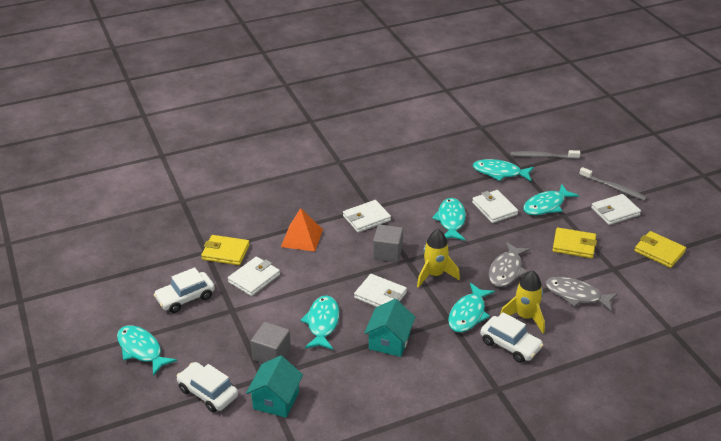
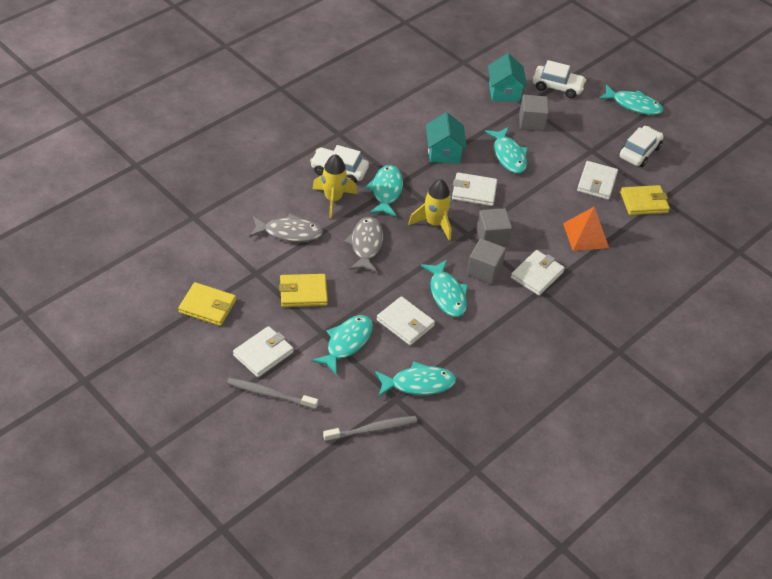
camera: 155 degrees right, 10 degrees up
(409, 230) = (484, 270): none -> grey cube

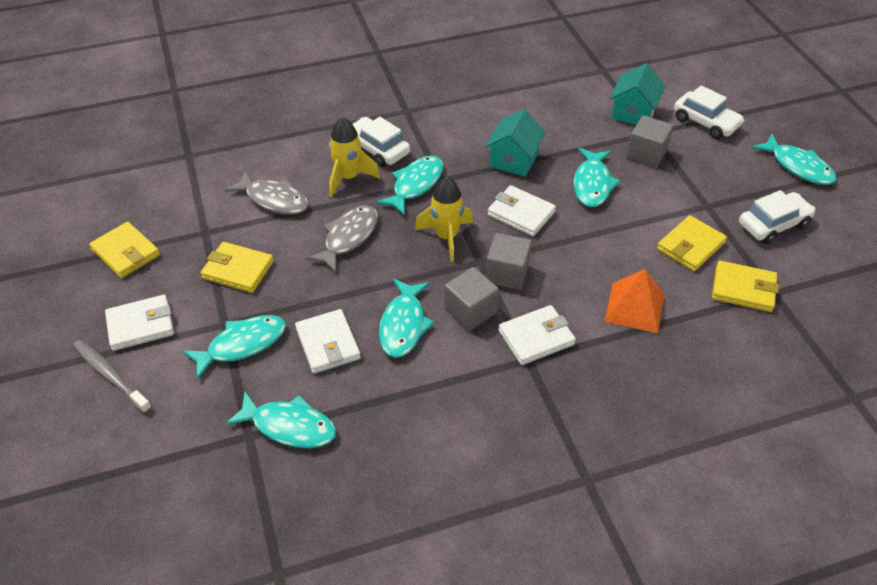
camera: 30 degrees right, 0 degrees up
(372, 429) = (191, 465): grey toothbrush -> none
(596, 182) = (690, 246): white wallet -> yellow wallet

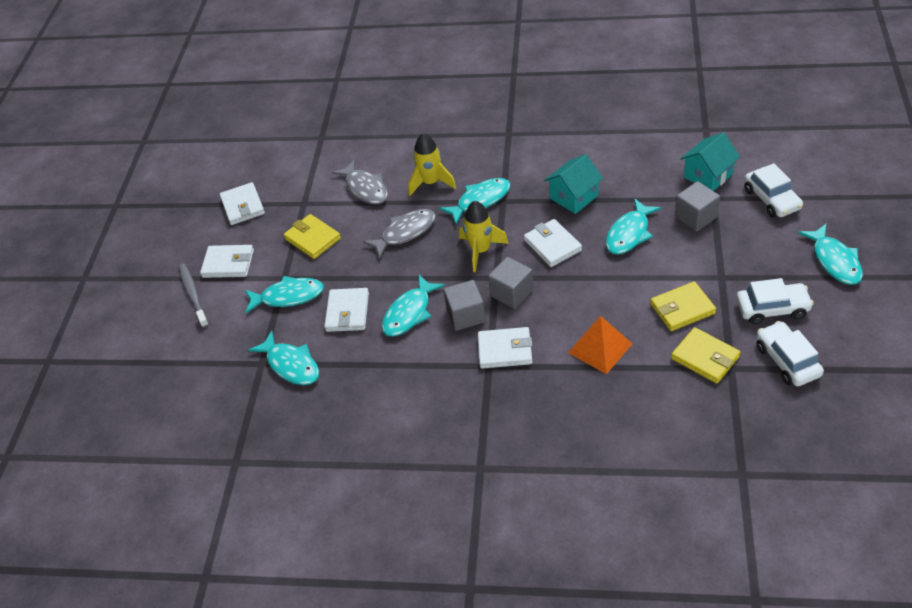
camera: 30 degrees right, 0 degrees up
(126, 253) = (243, 206): yellow wallet -> white wallet
(378, 149) = (467, 163): white car -> white car (787, 360)

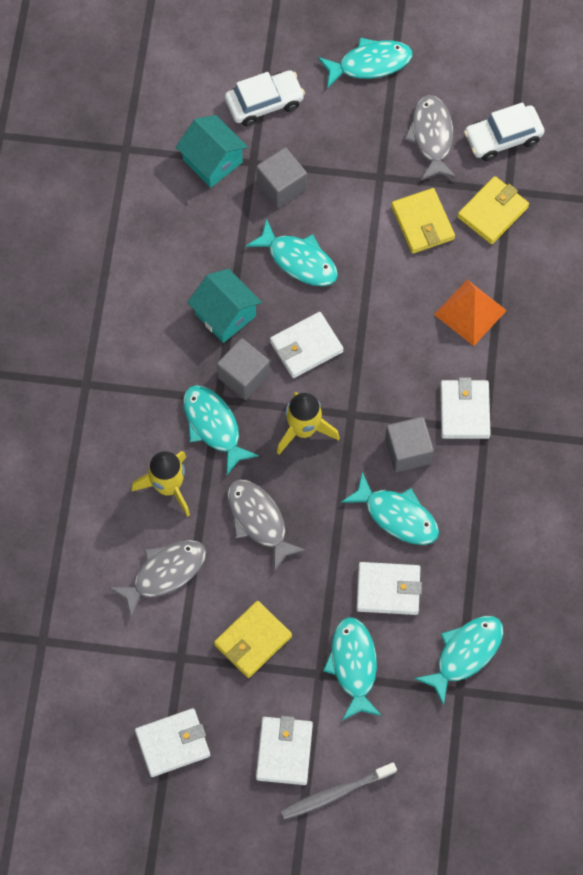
camera: 95 degrees left, 20 degrees up
(512, 293) = (378, 398): grey cube -> grey cube (244, 376)
(772, 309) = (432, 137): white car -> grey fish

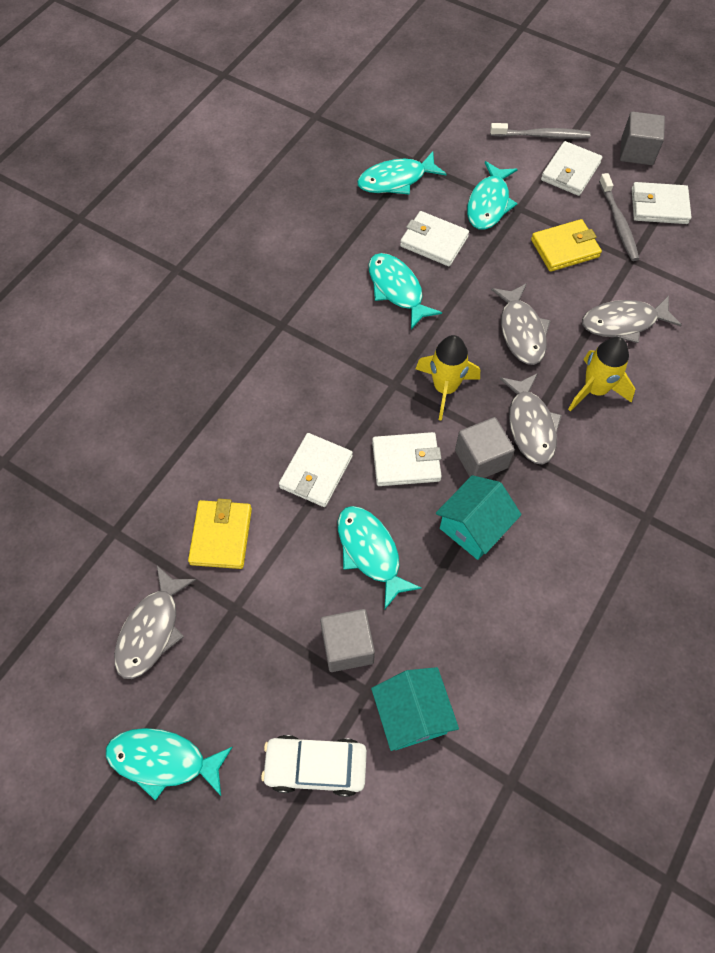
camera: 155 degrees left, 5 degrees down
(209, 700) = (618, 223): none -> grey toothbrush
(213, 426) = (530, 425): turquoise fish -> grey fish
(225, 315) = (474, 527): turquoise house -> turquoise house turned 60 degrees clockwise
(408, 451) = (359, 334): grey cube -> grey cube (637, 152)
(464, 411) = (289, 346): white wallet -> white wallet (316, 472)
(470, 312) = (230, 428): orange pyramid -> none
(493, 212) = (144, 516): yellow wallet -> none
(503, 138) = (79, 593): white car -> none

